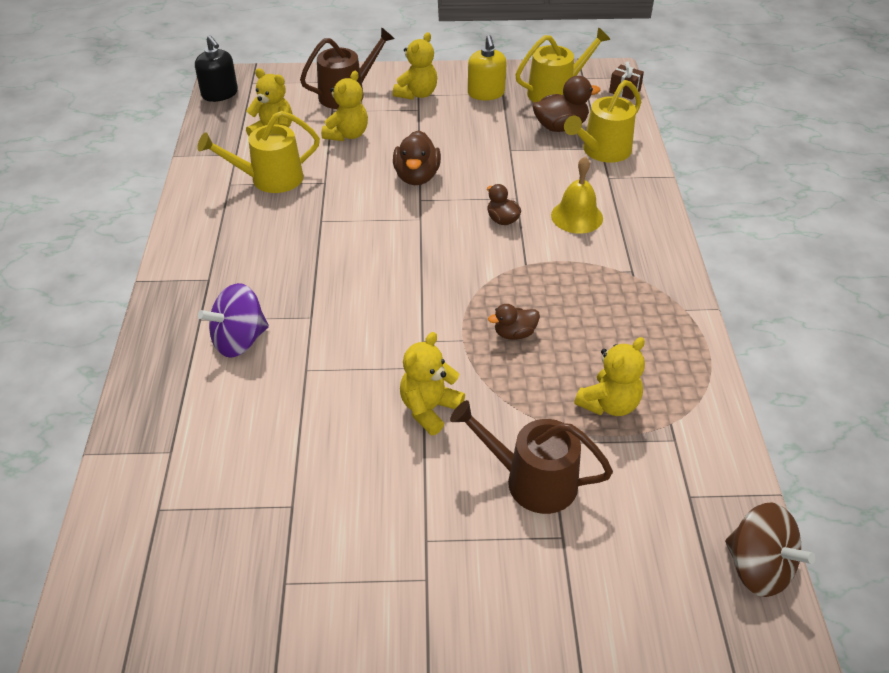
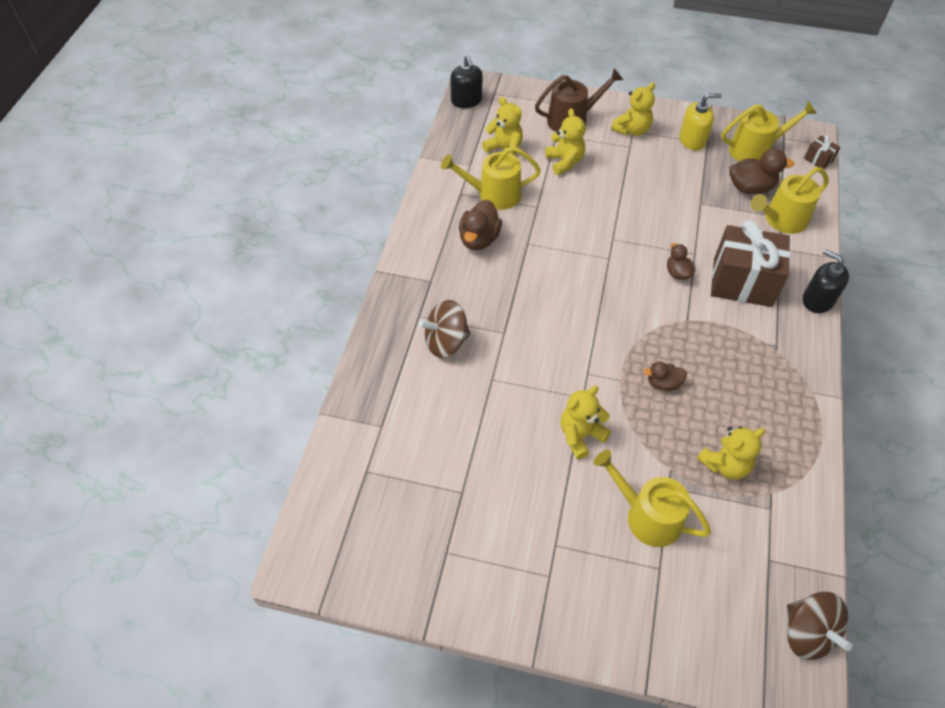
camera: 15 degrees right, 10 degrees up
(239, 340) = (446, 342): purple spinning top -> brown spinning top
(347, 135) = (564, 162): yellow teddy bear -> yellow teddy bear turned 60 degrees counterclockwise
(417, 177) = (614, 216): brown duck -> brown duck (479, 239)
(486, 93) = (692, 140): yellow soap dispenser -> yellow soap dispenser turned 105 degrees counterclockwise
(532, 481) = (647, 516): brown watering can -> yellow watering can
(577, 216) = (742, 282): yellow bell -> brown gift
(663, 219) = (818, 300): none -> black soap dispenser

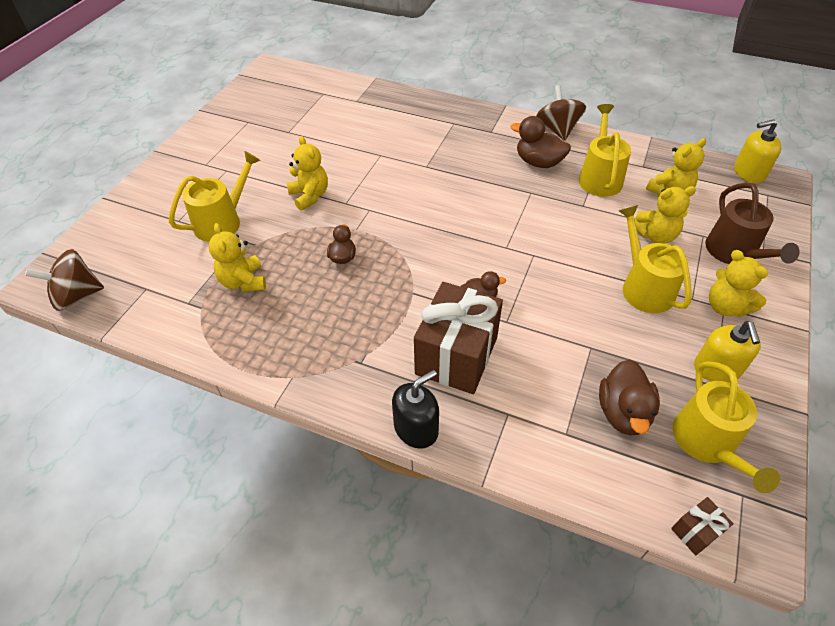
camera: 100 degrees right, 5 degrees down
(446, 342) = (424, 134): brown spinning top -> brown spinning top (557, 129)
(466, 100) = (749, 173): black soap dispenser -> yellow soap dispenser
(782, 220) = (559, 432): yellow watering can -> yellow watering can (644, 287)

